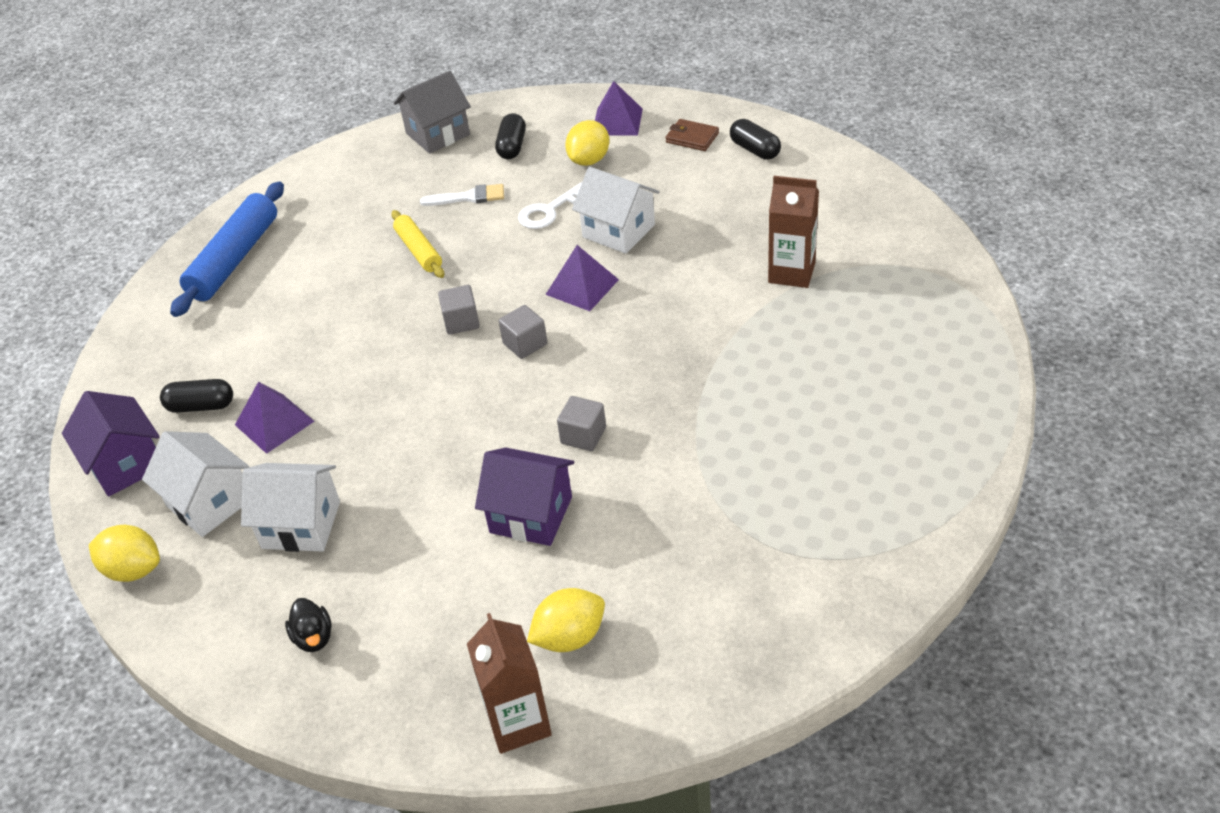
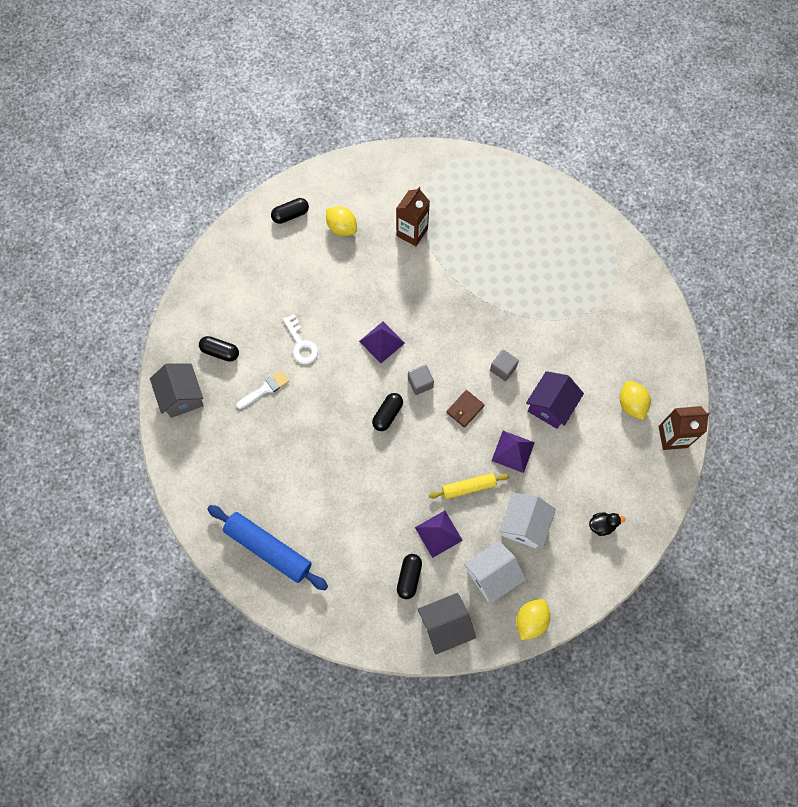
camera: 80 degrees left, 25 degrees up
(126, 464) = (445, 625): purple house -> grey house
(419, 251) = (309, 429): yellow rolling pin -> yellow rolling pin (468, 487)
(461, 322) = (387, 414): grey cube -> black capsule
(468, 197) = (265, 389): white brush -> white brush turned 45 degrees clockwise
(589, 160) = (258, 309): yellow lemon -> yellow lemon (342, 228)
(617, 121) = (222, 282): purple pyramid -> purple pyramid (513, 451)
(618, 231) = (338, 310): white house -> none
(692, 138) = (261, 245): brown wallet -> brown wallet (465, 409)

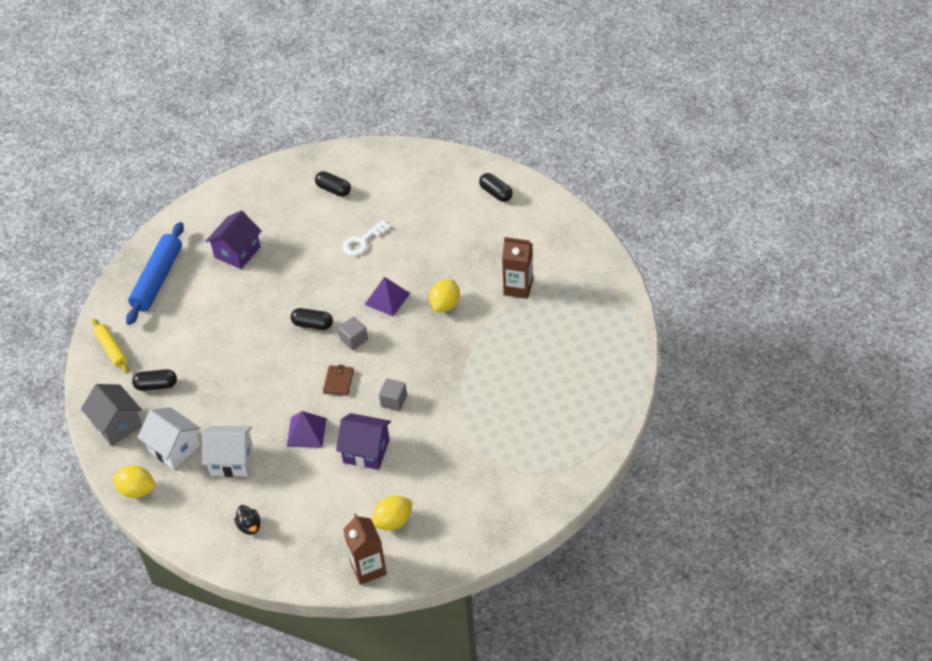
camera: 75 degrees right, 20 degrees down
(182, 396) = (281, 179): grey house -> none
(220, 352) = (333, 189): black capsule -> black capsule turned 60 degrees counterclockwise
(265, 389) = (308, 231): white brush -> none
(265, 462) = (237, 252): none -> purple house
(342, 228) = (498, 234): yellow lemon -> yellow lemon (445, 304)
(438, 534) = (204, 396): purple pyramid -> none
(465, 409) = (338, 382): brown wallet -> brown wallet turned 75 degrees clockwise
(468, 487) = (257, 406): yellow rolling pin -> yellow rolling pin (111, 349)

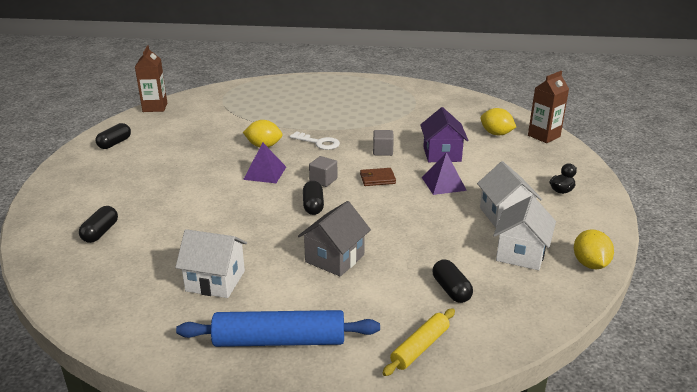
camera: 110 degrees left, 20 degrees down
(117, 425) = (525, 304): grey house -> grey house (335, 258)
(237, 252) = (215, 281): purple house -> white house
(362, 241) = (187, 199): white key -> white key (318, 143)
(518, 287) = (235, 120): brown carton -> brown carton (155, 107)

